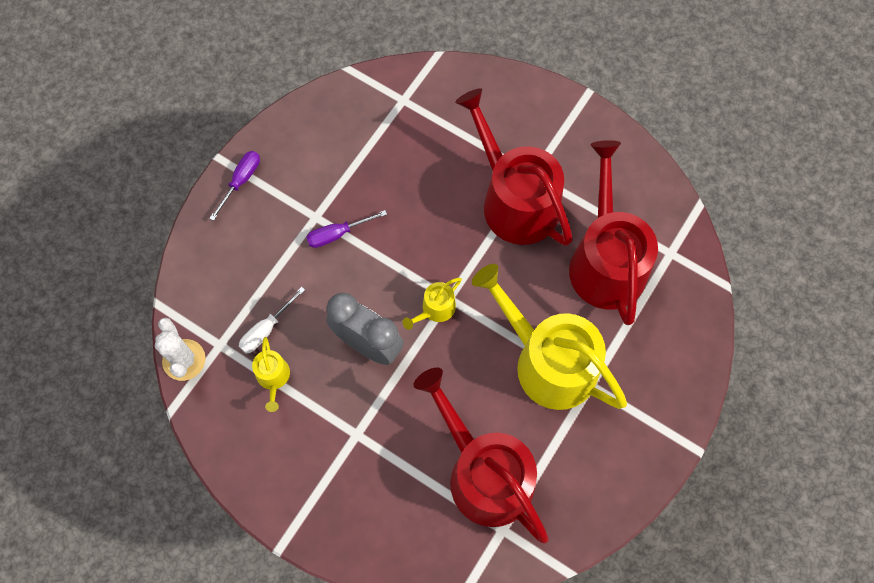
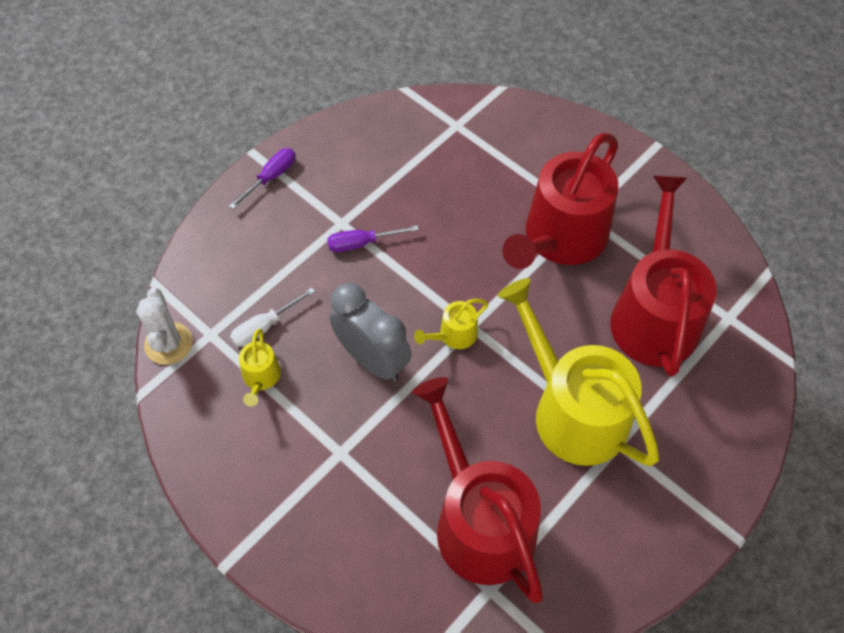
camera: 10 degrees right, 10 degrees down
(514, 200) = (560, 238): red watering can -> red watering can turned 120 degrees counterclockwise

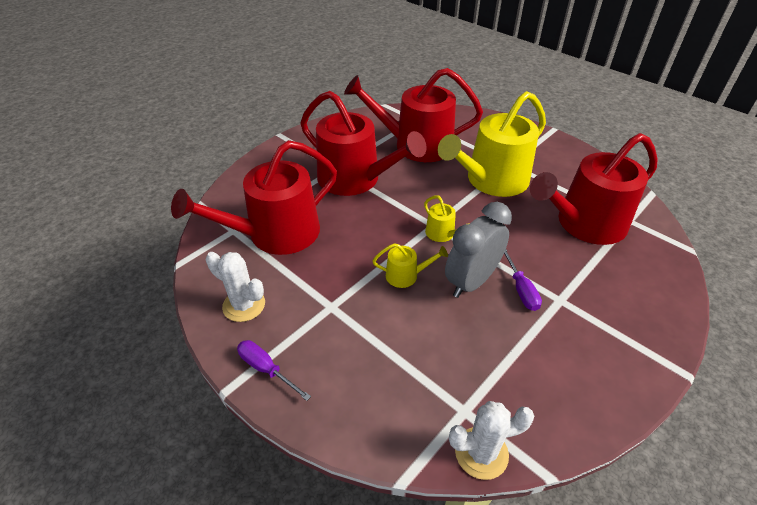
camera: 90 degrees left, 15 degrees down
(261, 377) = (504, 361): yellow watering can -> yellow watering can (406, 275)
(265, 326) = (449, 362): white screwdriver -> none
(347, 150) = (244, 305): none -> white cactus
(362, 243) = (355, 291): purple screwdriver -> purple screwdriver (521, 289)
(451, 164) = (276, 234): none -> red watering can

